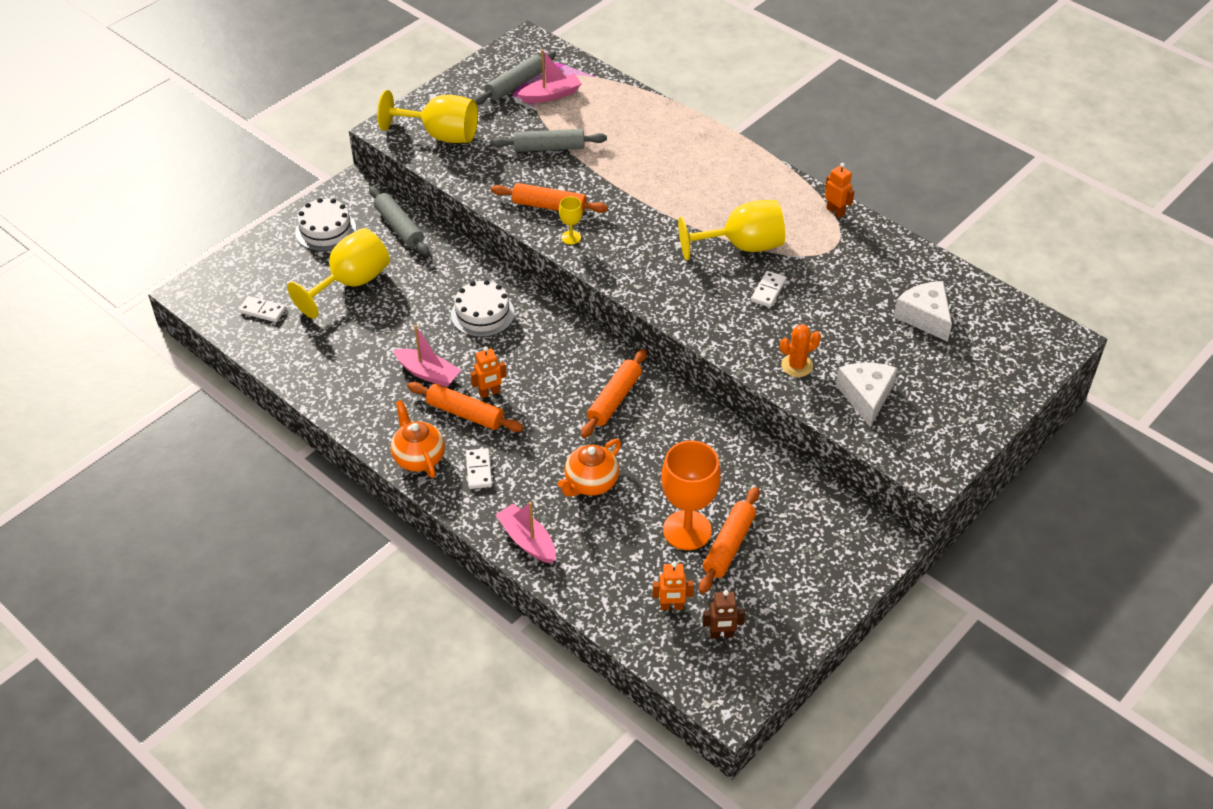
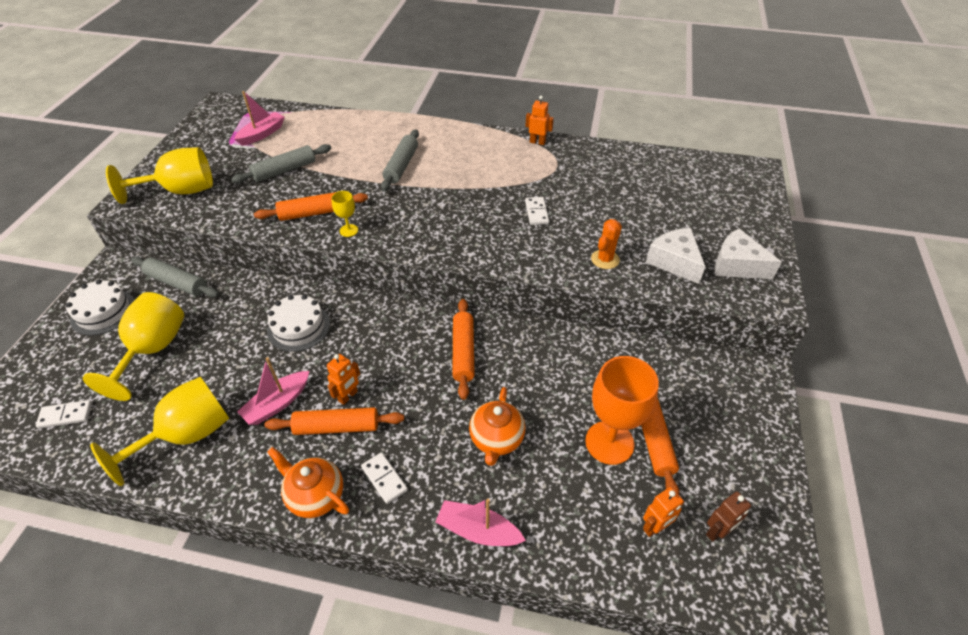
camera: 30 degrees left, 0 degrees up
(428, 373) = (277, 404): pink boat -> pink boat turned 135 degrees clockwise
(515, 85) = (227, 136): grey rolling pin -> grey rolling pin (401, 166)
(742, 246) = (491, 188): yellow goblet -> yellow goblet (187, 435)
(925, 317) = (660, 189): white cheese -> white cheese (737, 265)

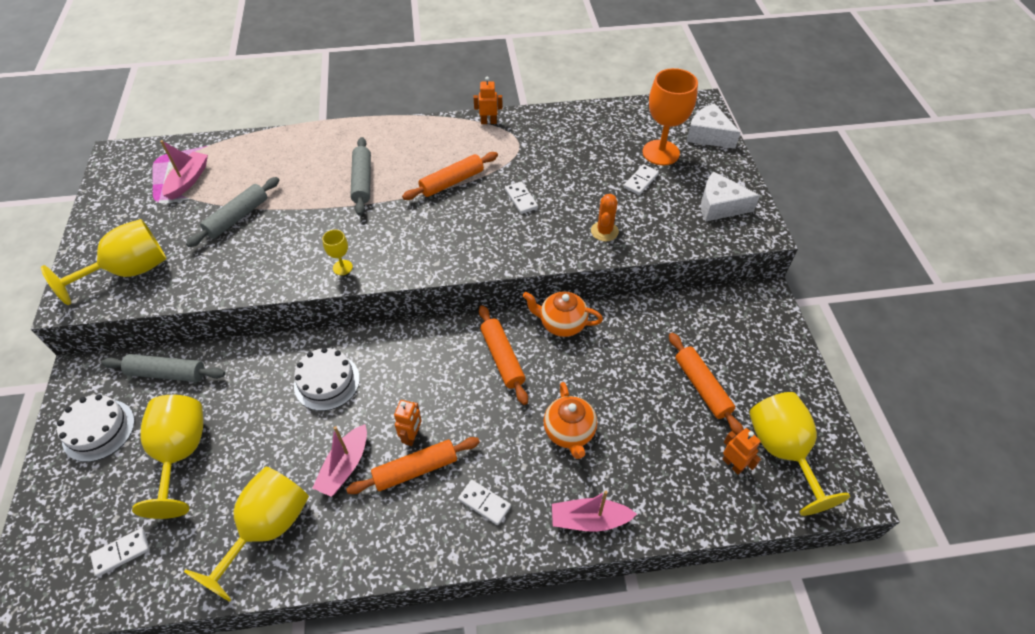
camera: 20 degrees left, 5 degrees up
(313, 213) = (295, 258): orange rolling pin -> orange rolling pin (452, 182)
(315, 496) = (427, 541): orange teapot -> orange teapot (561, 324)
(609, 442) = (667, 402): orange goblet -> orange goblet (660, 153)
(655, 527) = (733, 464): orange robot -> orange robot turned 75 degrees counterclockwise
(662, 224) = (641, 181): none -> white domino
(674, 261) = (666, 217): white cheese -> white cheese (708, 135)
(717, 532) = (782, 451): brown robot -> yellow goblet

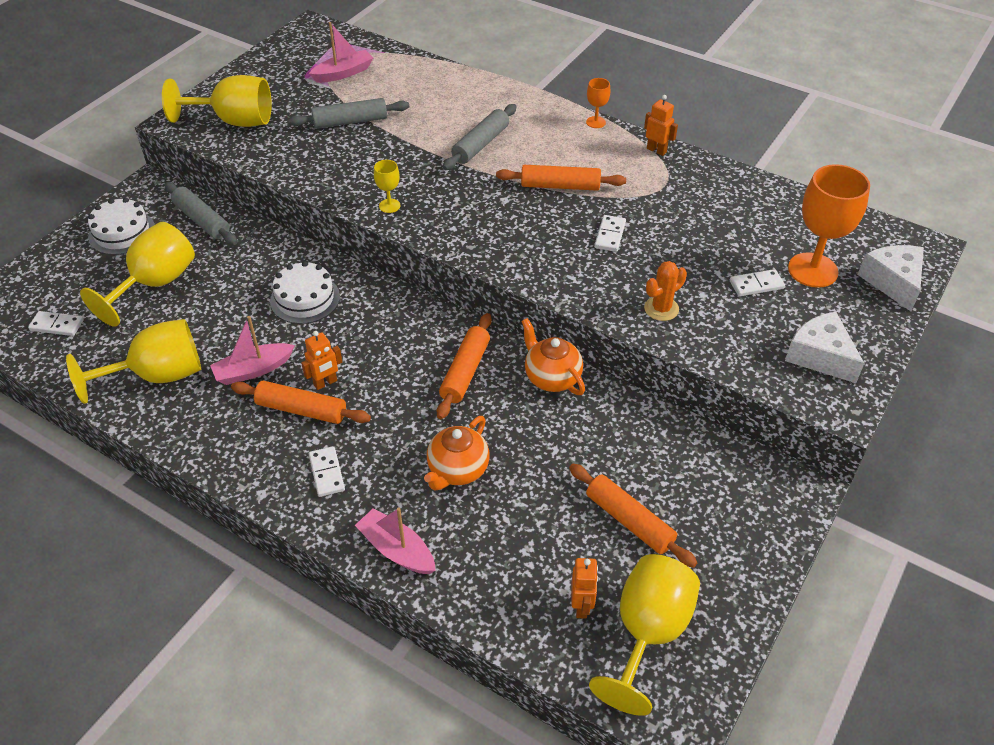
camera: 40 degrees right, 5 degrees down
(427, 122) = (595, 122): none -> orange goblet
(702, 387) = (629, 521): orange rolling pin -> orange rolling pin turned 60 degrees counterclockwise

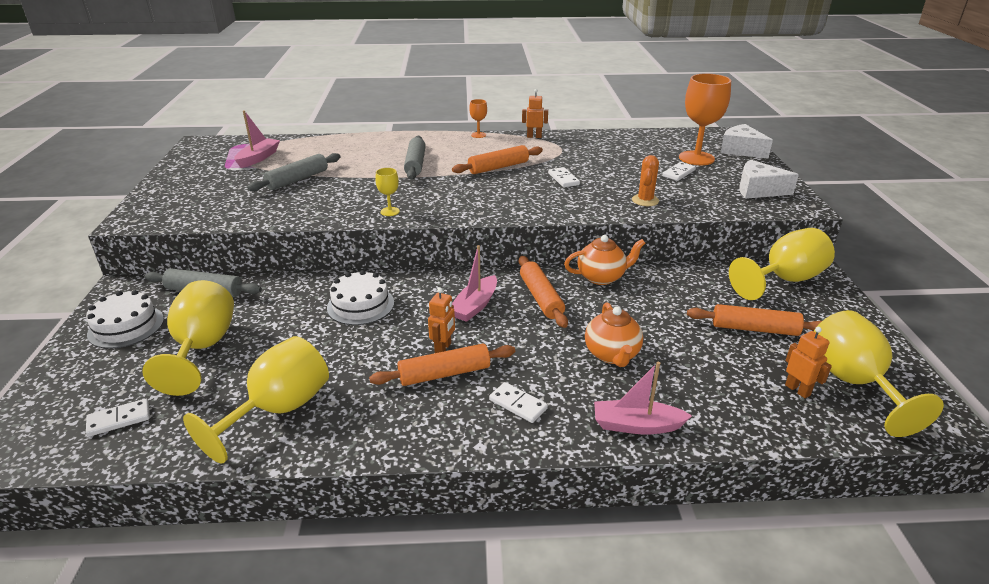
camera: 35 degrees left, 15 degrees down
(235, 121) = (191, 205): yellow goblet -> yellow goblet (784, 280)
(253, 370) = (369, 367): pink boat -> pink boat (475, 306)
(551, 377) = (602, 277): orange teapot -> orange teapot turned 150 degrees clockwise

